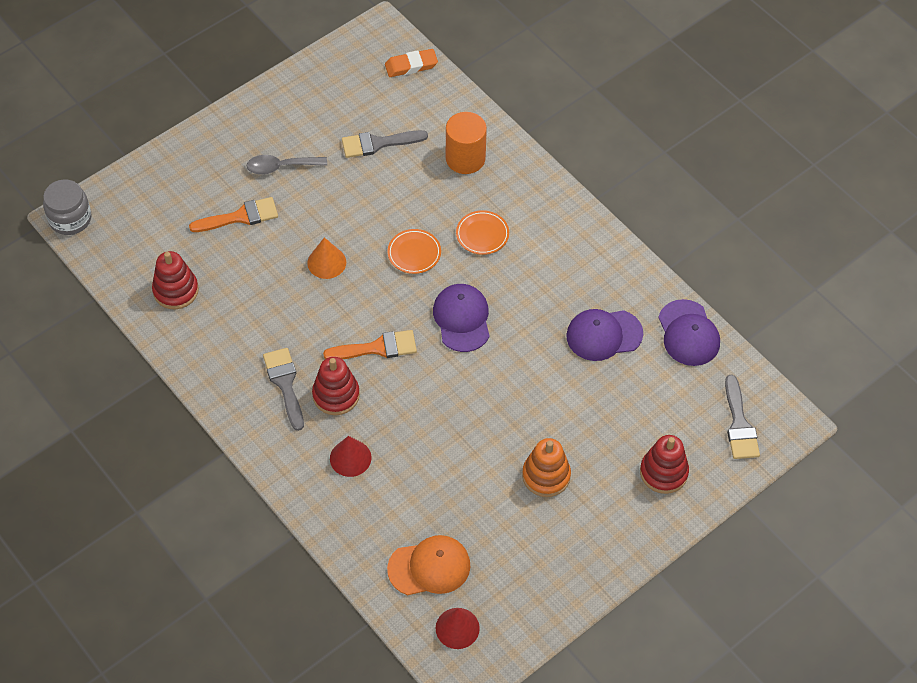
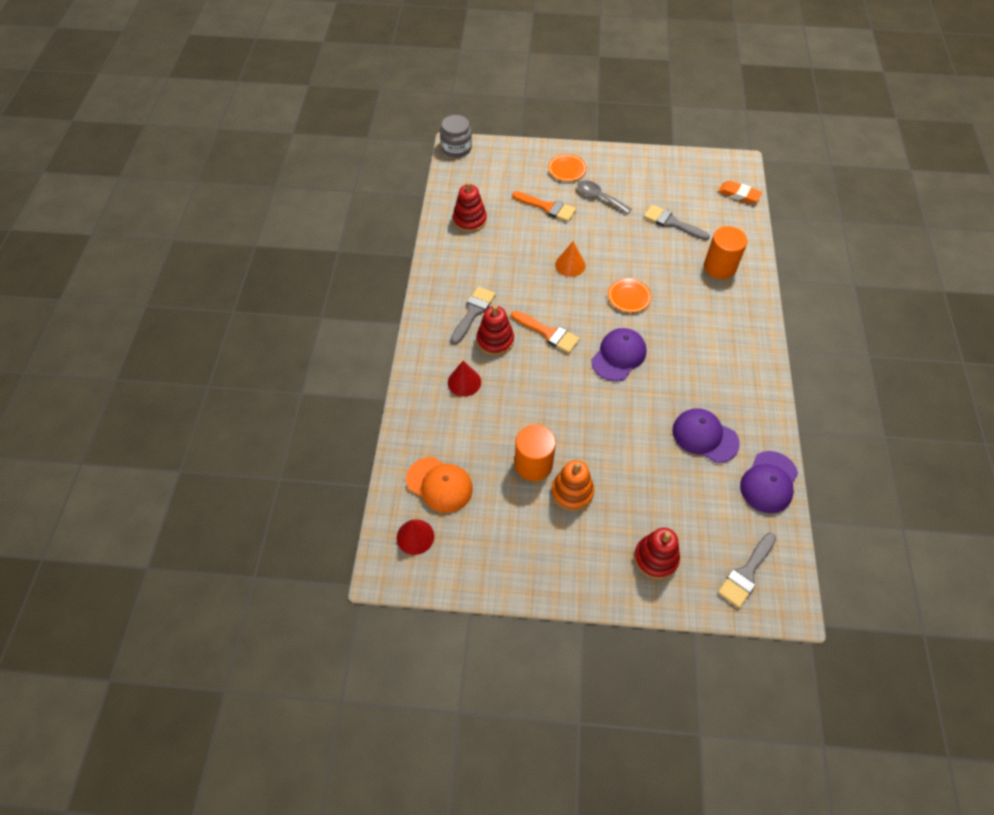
camera: 45 degrees right, 0 degrees up
(482, 234) = (684, 317): orange plate -> orange plate (567, 169)
(490, 480) = (533, 464): none -> orange cylinder

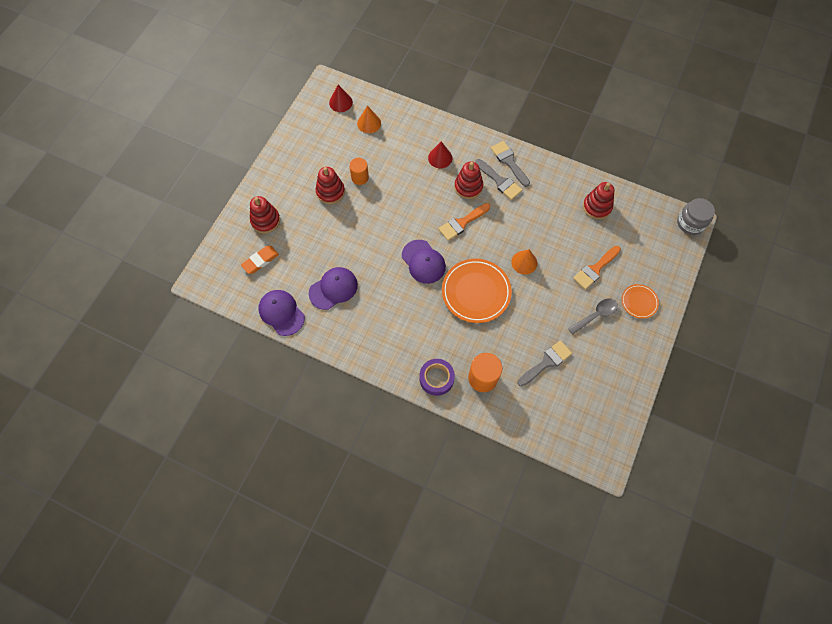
camera: 110 degrees right, 10 degrees up
(439, 484) = (369, 123): orange cap -> orange cone
(533, 464) = (360, 177): orange cylinder -> orange cylinder, size x0.67
(572, 492) = (330, 192): orange stacking toy -> red stacking toy
(629, 297) = (476, 292): orange plate -> orange plate, size x1.89
(739, 194) = (564, 440): orange eraser -> orange eraser (260, 261)
(745, 304) = (436, 378): none -> purple tape
(746, 573) = (231, 267): grey brush -> grey brush (509, 162)

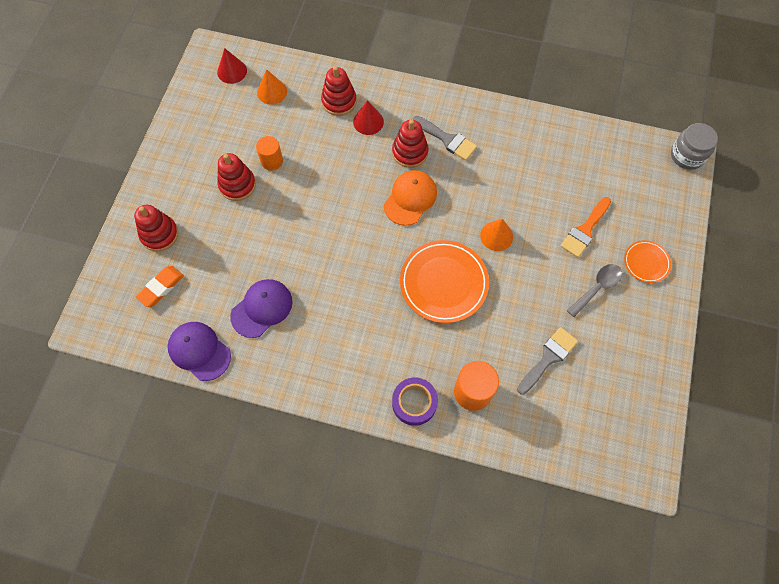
camera: 10 degrees left, 0 degrees up
(423, 262) = (371, 255): purple cap -> none
(462, 223) = (410, 198): orange brush -> orange cap
(509, 162) = (454, 114): grey brush -> none
(597, 207) = (571, 153): red stacking toy -> red stacking toy (339, 101)

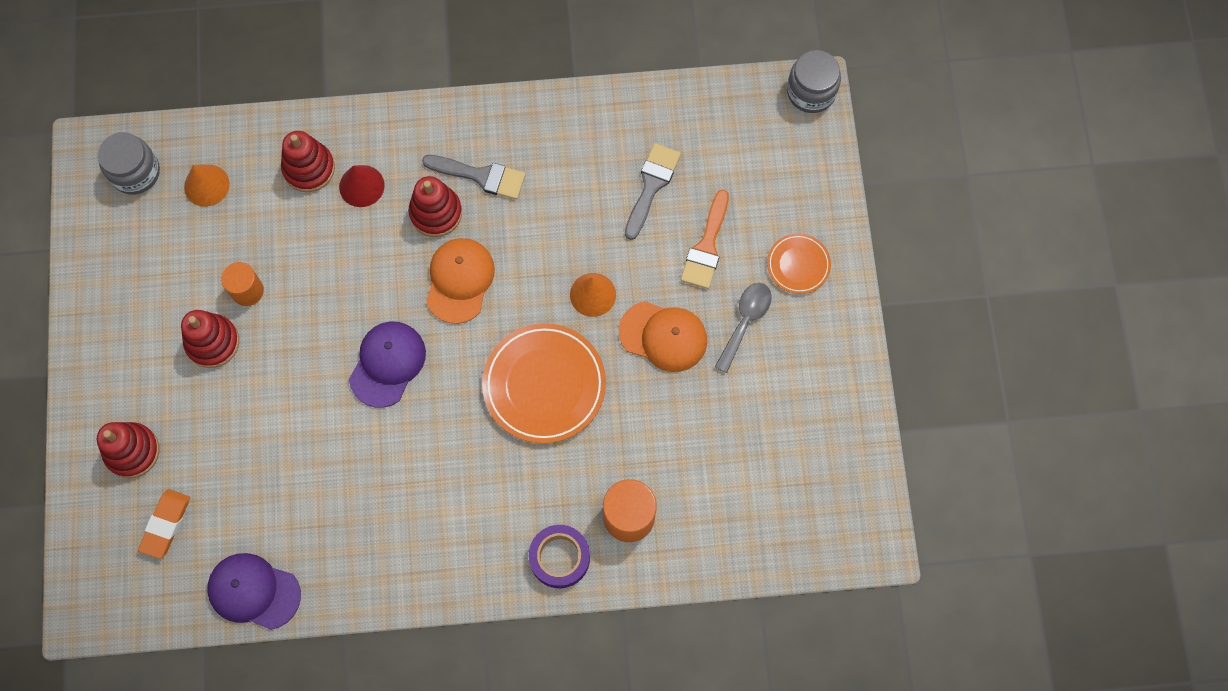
camera: 20 degrees left, 5 degrees up
(232, 71) = (135, 172): red cone -> grey jar
(262, 308) = (315, 505): purple cap -> purple cap (387, 364)
(536, 278) = (663, 336): none -> orange cap
(548, 358) = (711, 438): grey brush -> grey brush (651, 185)

